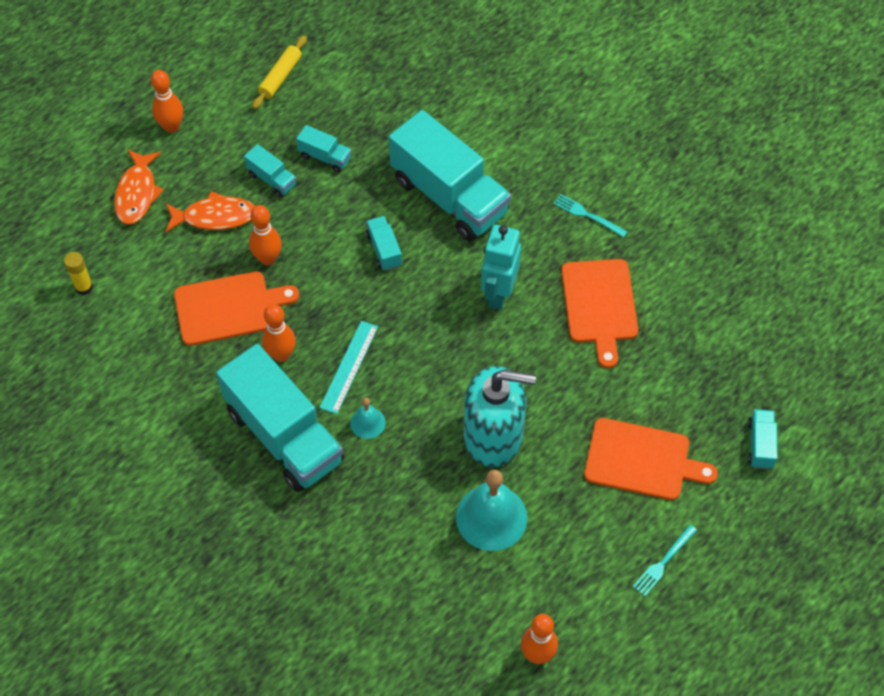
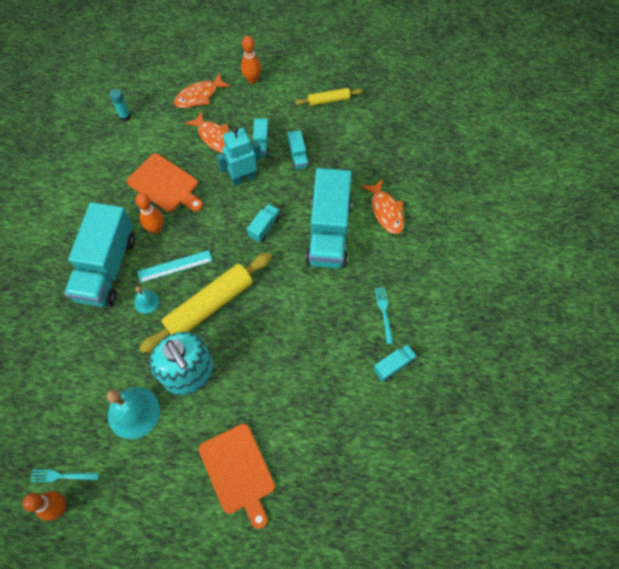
camera: 50 degrees right, 5 degrees up
(84, 287) = (125, 116): yellow glue stick -> turquoise glue stick
(268, 258) = (210, 179): orange bowling pin -> none
(431, 365) = (209, 305): none -> yellow rolling pin
(474, 129) = (386, 211): none -> orange fish
(498, 293) = (286, 305): turquoise robot -> turquoise robot (243, 178)
(600, 305) = (327, 366): orange cutting board -> none
(663, 562) = (175, 538): turquoise fork -> turquoise fork (62, 476)
(760, 444) = (308, 539): turquoise truck -> turquoise truck (393, 366)

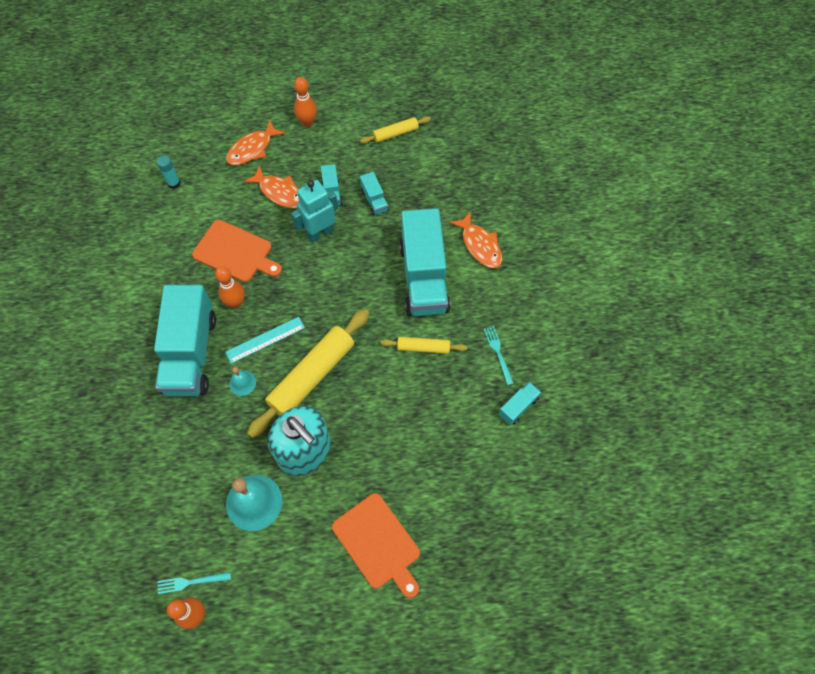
camera: 10 degrees left, 0 degrees up
(264, 227) = (353, 282): turquoise truck -> none
(316, 296) = (423, 348): none -> yellow rolling pin

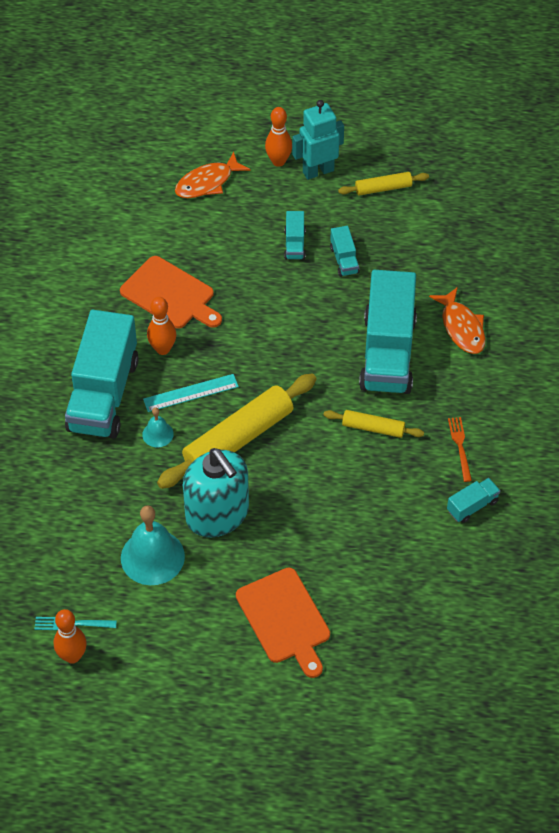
camera: 10 degrees right, 10 degrees down
(174, 183) = (109, 209): turquoise glue stick -> none
(280, 192) = (232, 236): orange fish -> none
(320, 233) = (273, 287): turquoise robot -> turquoise robot (318, 171)
(498, 353) = (460, 446): turquoise fork -> orange fork

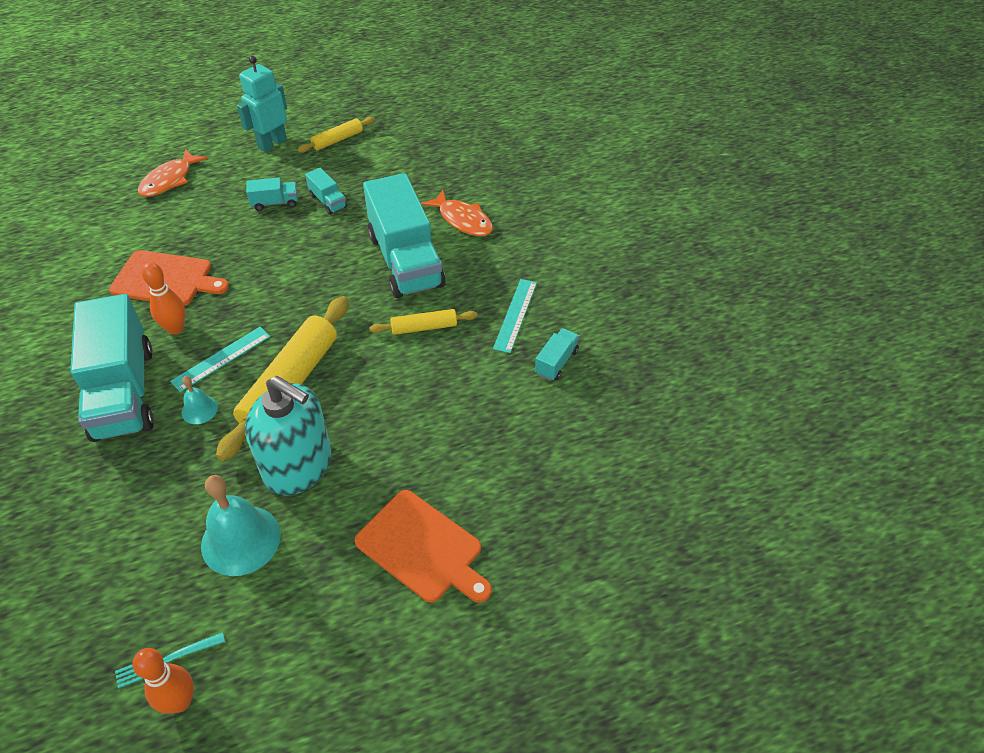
camera: 25 degrees left, 5 degrees down
(278, 161) = (232, 146): orange bowling pin -> none
(294, 244) = (275, 203): turquoise truck -> turquoise truck turned 75 degrees counterclockwise
(460, 446) = (515, 315): orange fork -> turquoise ruler

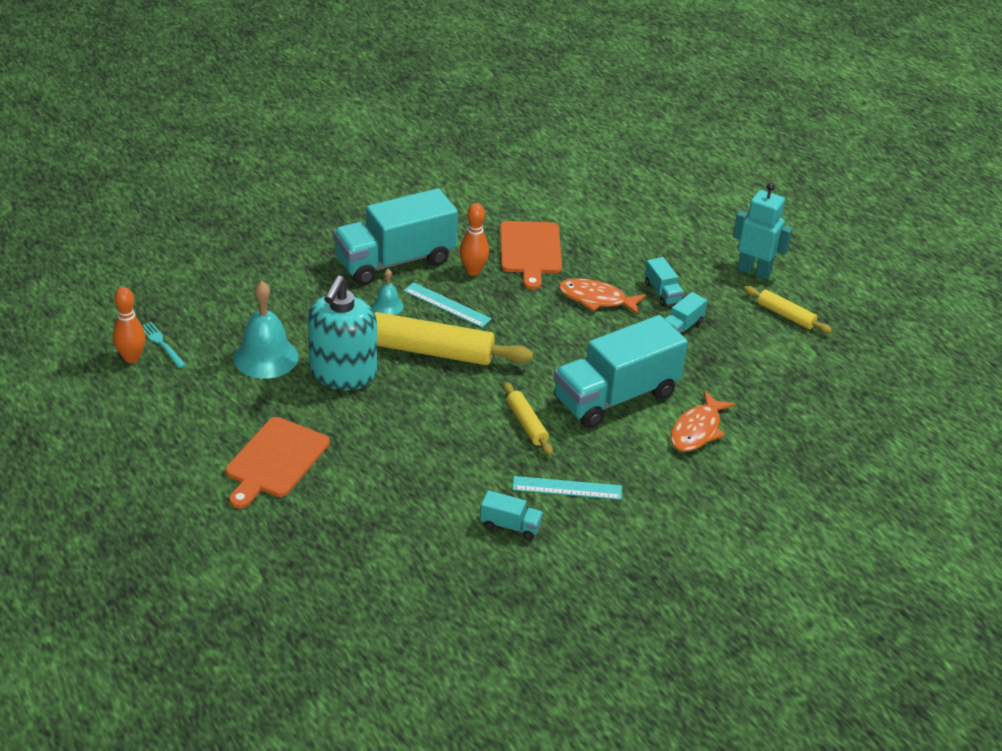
camera: 75 degrees right, 10 degrees down
(169, 180) = (664, 219): orange fish -> orange fish (596, 299)

